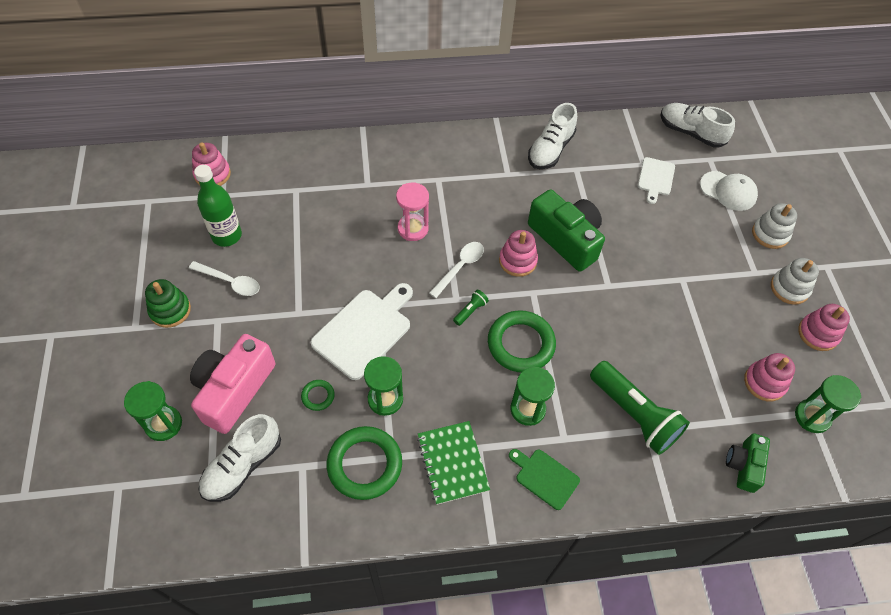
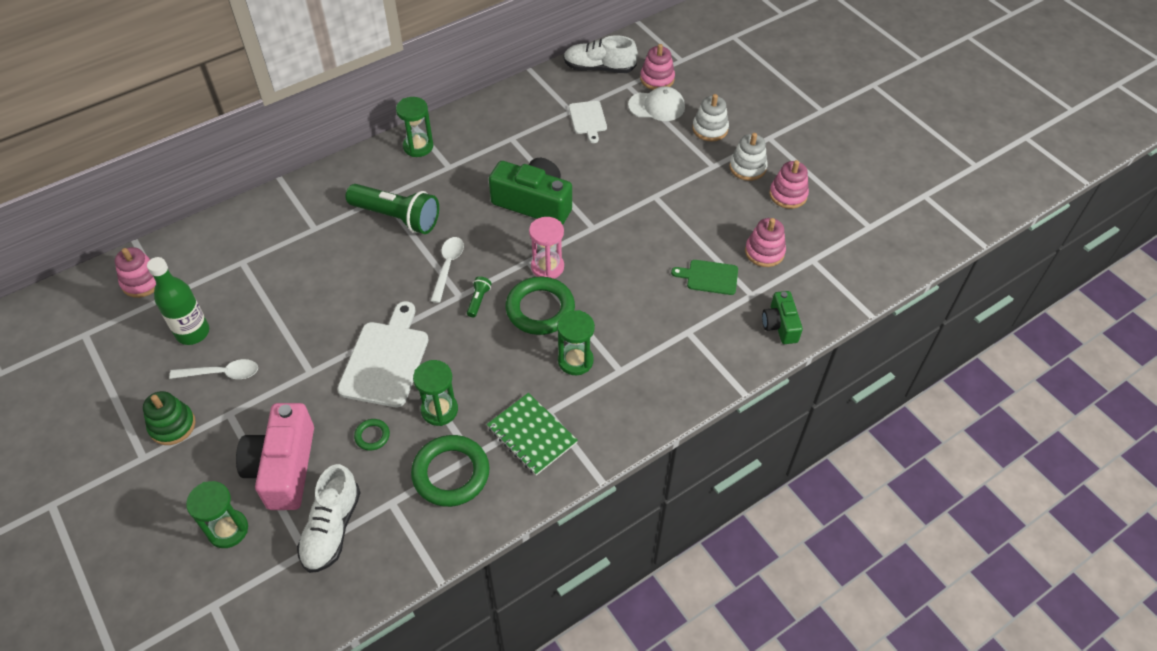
camera: 25 degrees left, 5 degrees down
(413, 229) = (383, 251): pink hourglass -> pink hourglass (547, 267)
(517, 261) = (499, 239): pink stacking toy -> pink stacking toy (657, 79)
(545, 477) = (620, 409): green cutting board -> green cutting board (709, 277)
(550, 150) = (478, 130): white shoe -> none
(634, 414) = (670, 324): green flashlight -> green flashlight (397, 217)
(812, 417) = (815, 263): green hourglass -> green hourglass (418, 146)

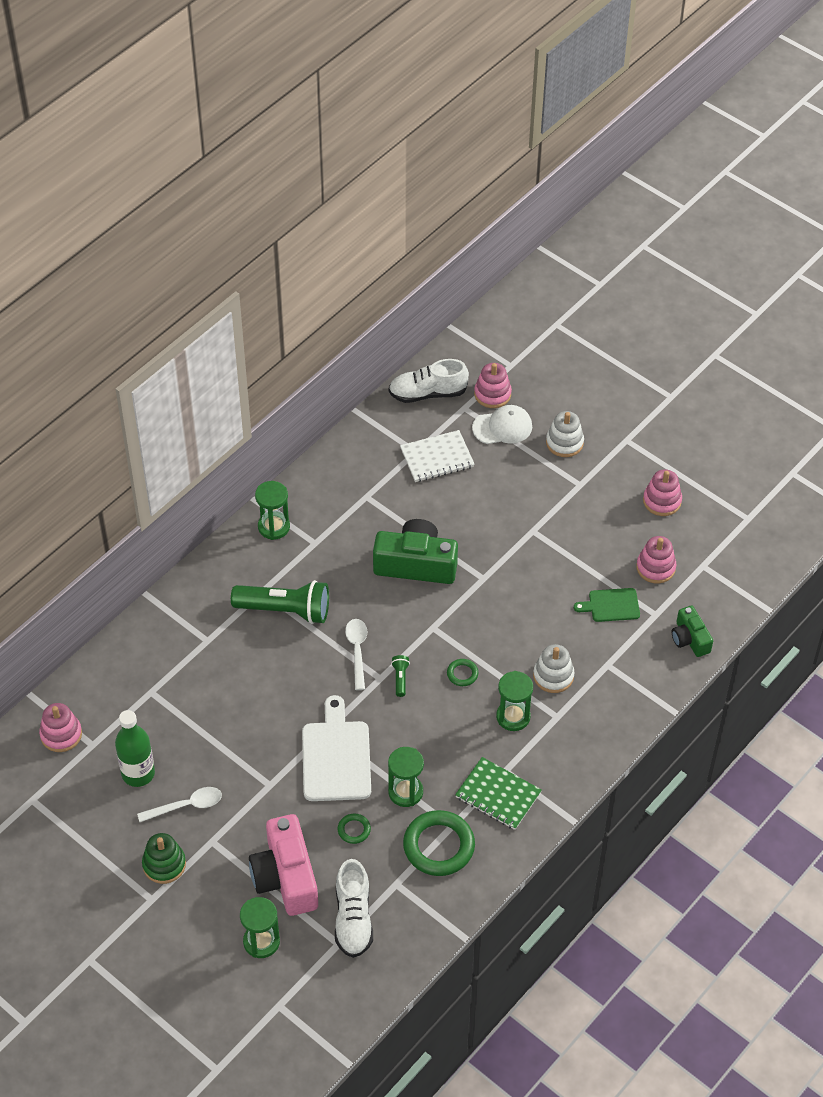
camera: 15 degrees left, 0 degrees up
(540, 309) = (462, 674): green ring -> green ring, size x0.46
(547, 267) = (454, 630): pink hourglass -> none
(588, 119) = (437, 458): white cutting board -> white notebook
(747, 167) = (614, 479): white stacking toy -> white stacking toy (553, 676)

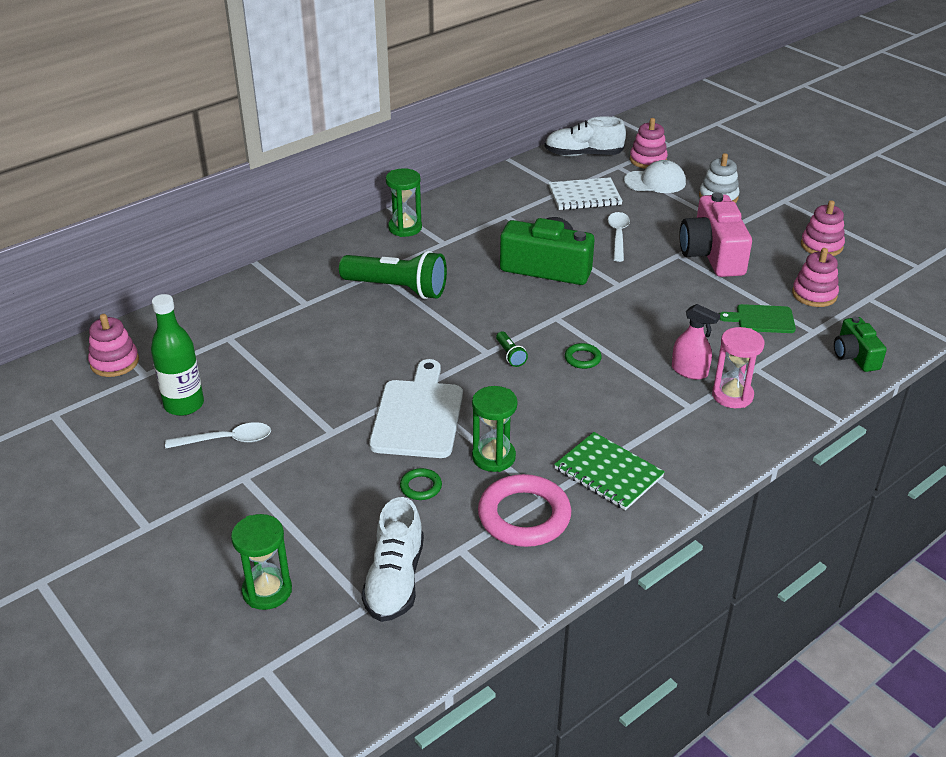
camera: 10 degrees right, 15 degrees down
(164, 864) = (177, 493): green stacking toy -> none
(286, 877) = (322, 524): pink camera -> pink camera (712, 254)
(357, 650) = (467, 327): white spoon -> white spoon (618, 236)
(400, 678) = (510, 355): green flashlight -> green flashlight turned 150 degrees clockwise
(438, 846) = (524, 516): green ring -> pink ring
(513, 717) = (637, 402): green hourglass -> none
(553, 676) = (689, 371): white stacking toy -> pink spray bottle
(590, 699) = (732, 395): none -> pink hourglass

